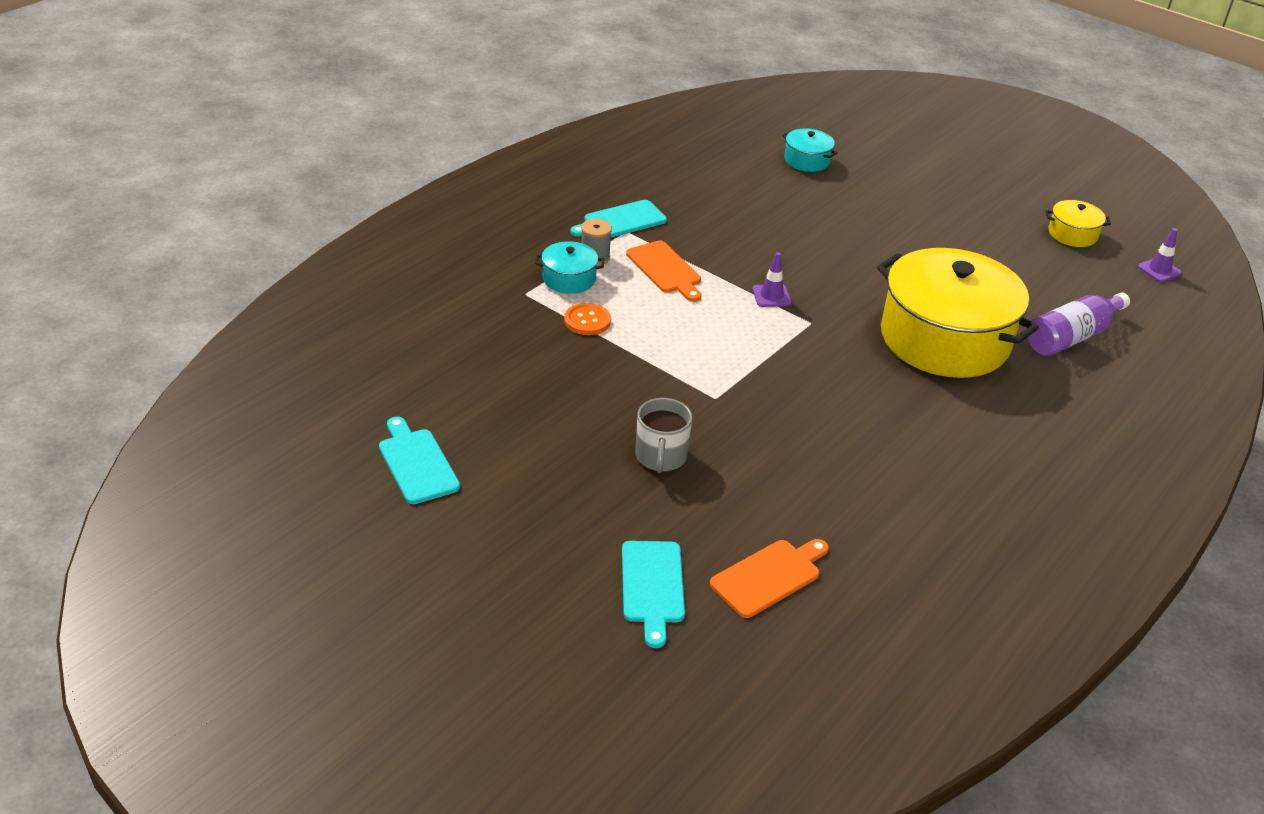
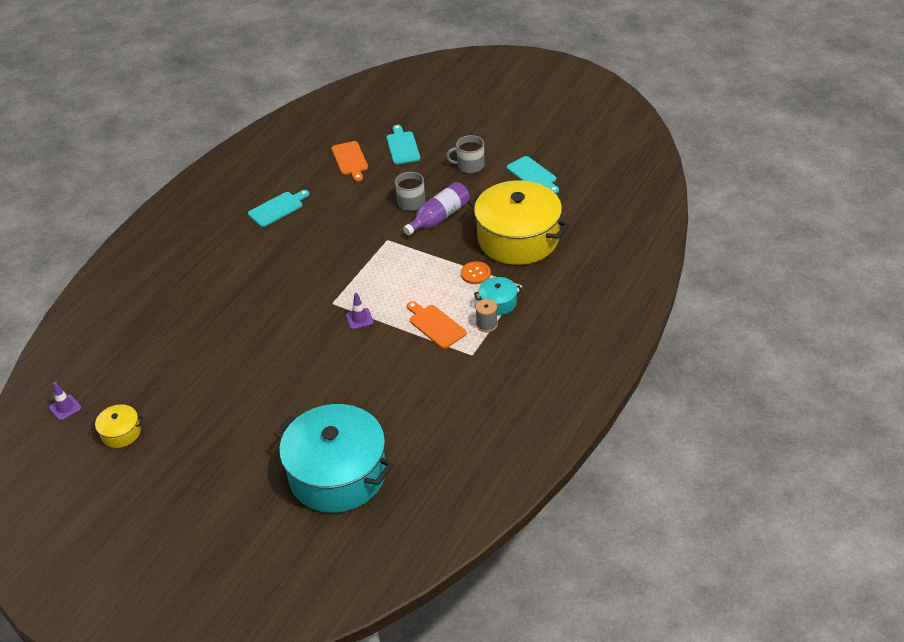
camera: 175 degrees right, 5 degrees up
(528, 509) = (469, 166): none -> grey mug
(621, 221) = (478, 364): turquoise cutting board -> turquoise cutting board (277, 208)
(769, 576) = (350, 160): orange cutting board -> orange cutting board turned 60 degrees counterclockwise
(807, 160) = (337, 474): turquoise pot -> turquoise pot, size x2.35
(944, 339) = (244, 309): yellow pot -> yellow pot (518, 238)
(1071, 337) = (157, 329): purple bottle -> purple bottle (439, 217)

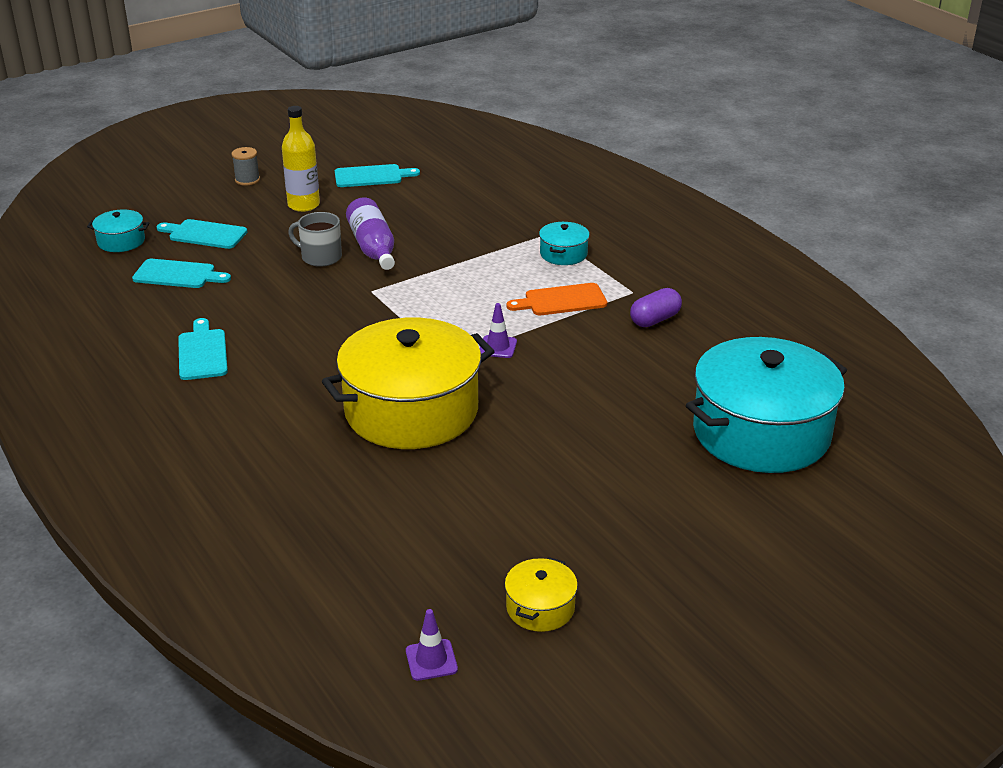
camera: 65 degrees left, 10 degrees down
(350, 160) = (178, 274): orange cutting board -> turquoise cutting board
(370, 122) = (121, 241): none -> turquoise pot
(442, 378) = (655, 320): none -> purple capsule
(469, 166) = (303, 205): grey mug -> yellow bottle
(475, 274) = (500, 253): orange button -> none
(486, 325) = (592, 270): grey spool -> grey spool (247, 180)
(518, 238) = (469, 214): yellow pot -> yellow pot (411, 410)

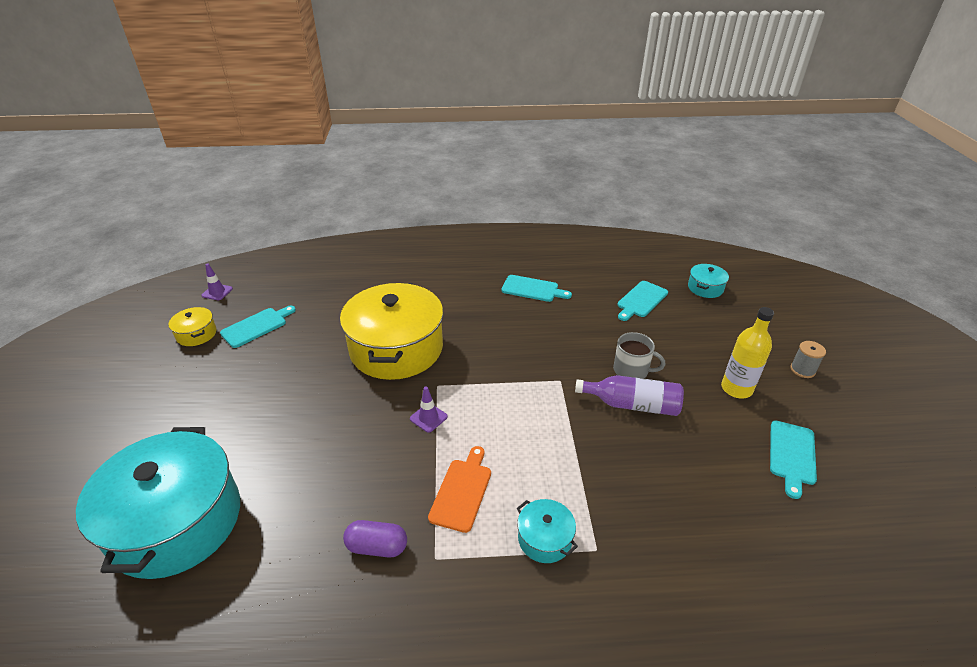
camera: 120 degrees right, 5 degrees up
(205, 234) = (700, 324): turquoise cutting board -> turquoise cutting board (256, 326)
(320, 257) = (632, 370): grey mug -> grey mug turned 60 degrees clockwise
(655, 320) = (377, 547): purple capsule -> purple capsule turned 75 degrees counterclockwise

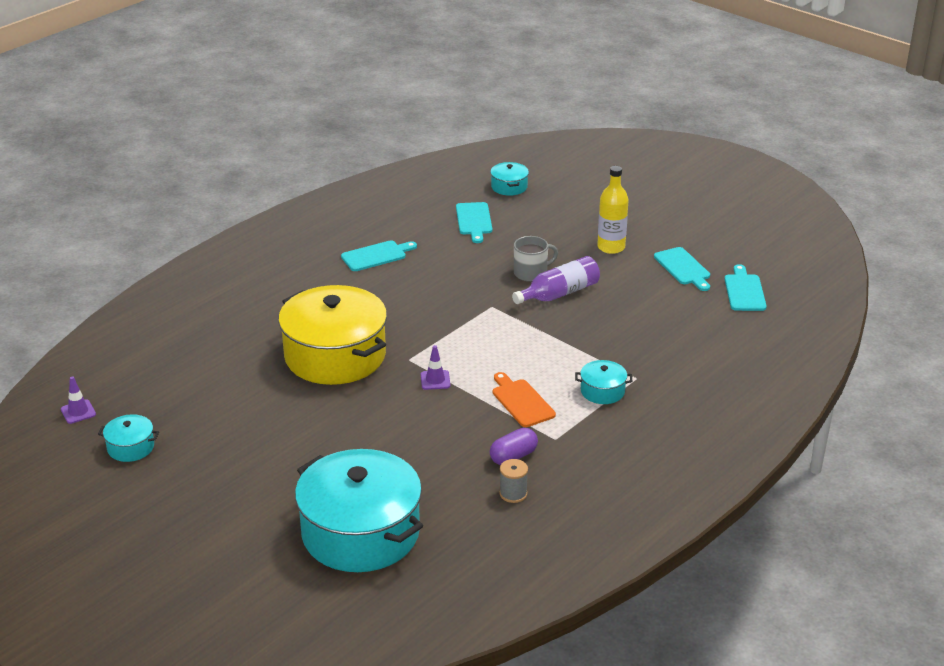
camera: 45 degrees left, 5 degrees down
(196, 334) = (131, 447): yellow pot -> turquoise pot
(256, 326) = (178, 411): turquoise cutting board -> turquoise cutting board (744, 291)
(802, 370) = (637, 213): grey spool -> grey spool (513, 494)

